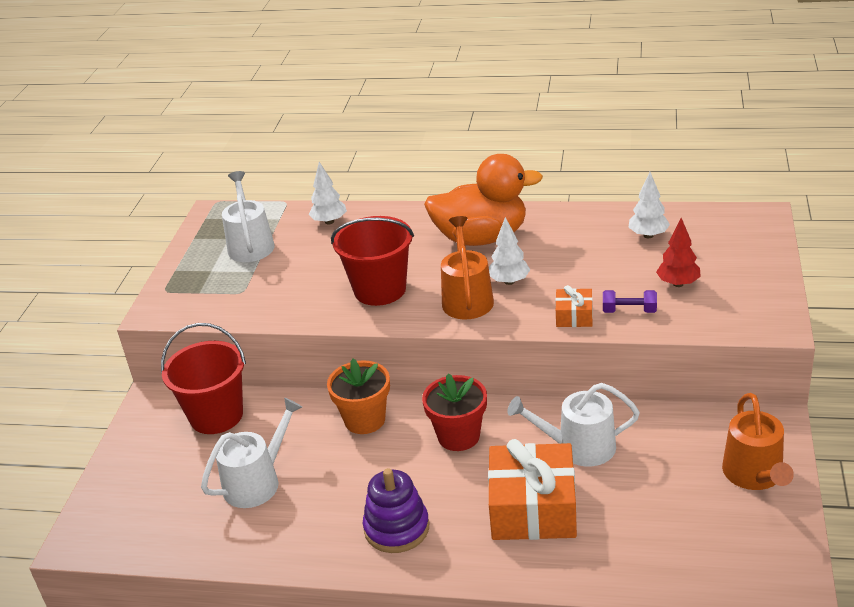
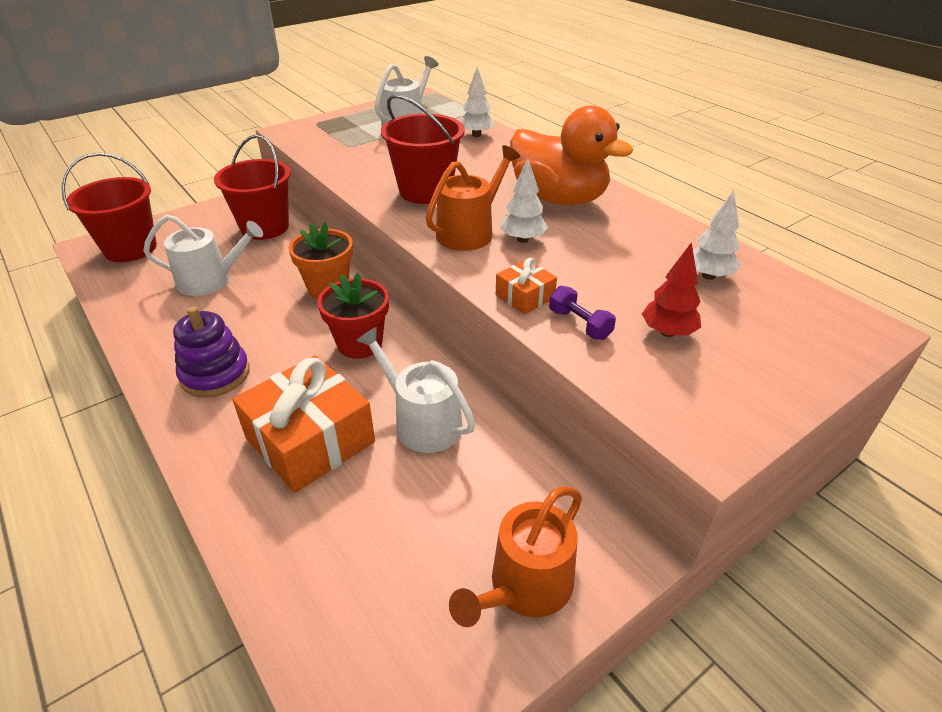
camera: 40 degrees right, 5 degrees up
(125, 514) = (130, 248): none -> red bucket

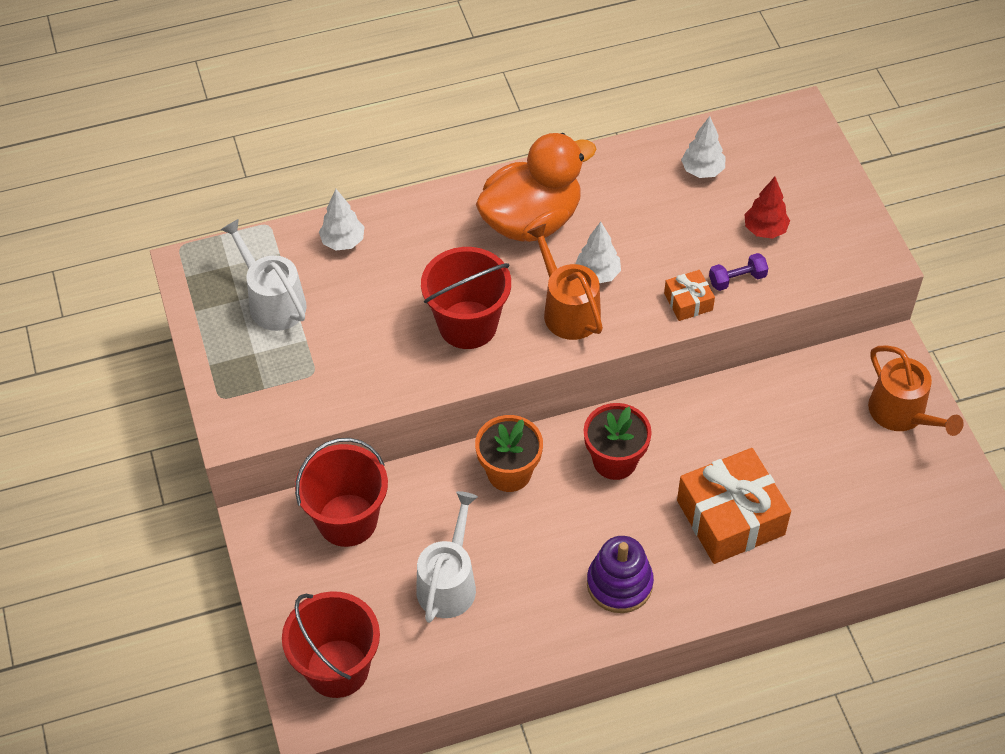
camera: 70 degrees left, 15 degrees up
(422, 422) = (734, 435): white watering can -> none

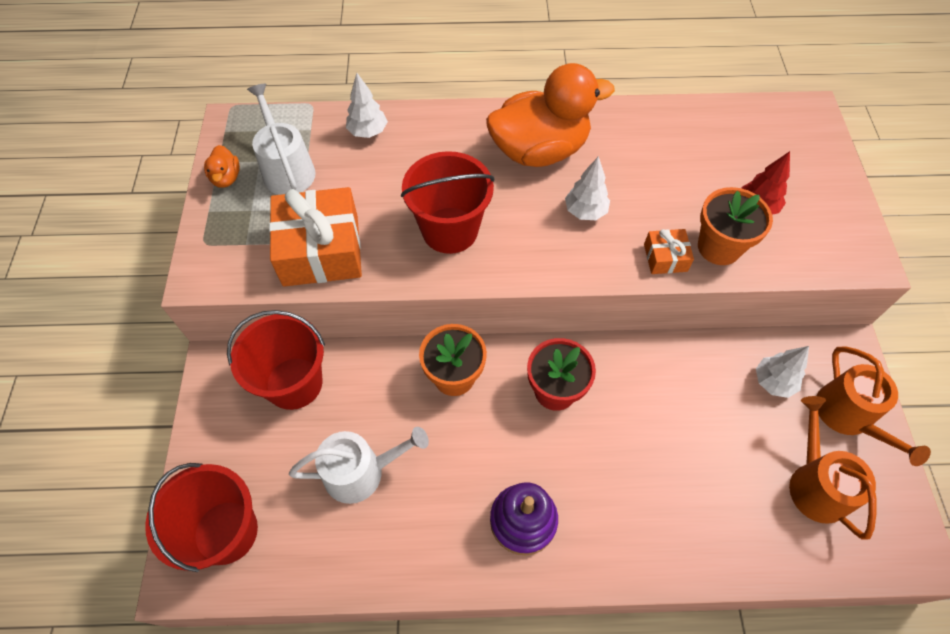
camera: 15 degrees right, 5 degrees up
(211, 326) = (226, 178): none -> orange duck
(448, 583) = (361, 472): white watering can -> white watering can turned 45 degrees clockwise
(567, 310) = (547, 238): orange watering can -> orange watering can (815, 484)
(702, 170) = (709, 141): white tree -> white tree (773, 382)
(730, 517) = (652, 479): orange gift -> orange gift (321, 250)
(737, 279) = (719, 247): purple dumbbell -> orange flower pot

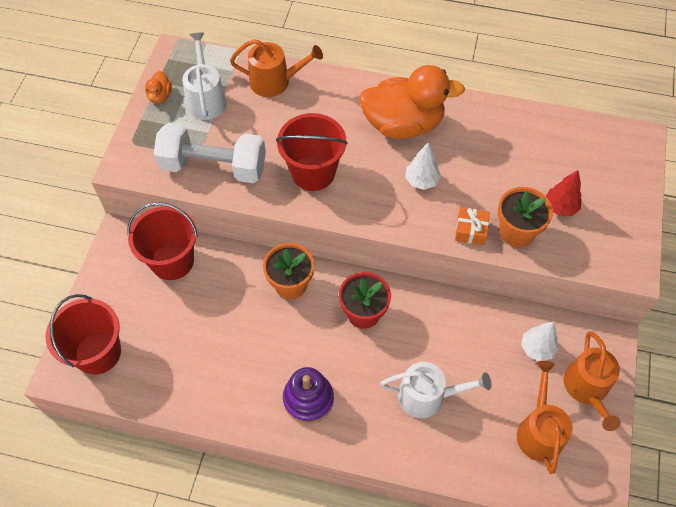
camera: 15 degrees right, 0 degrees up
(321, 250) = (213, 166): orange gift -> white dumbbell
(361, 472) = (202, 336): white watering can -> white watering can (427, 396)
(368, 132) = (275, 82): white tree -> orange watering can

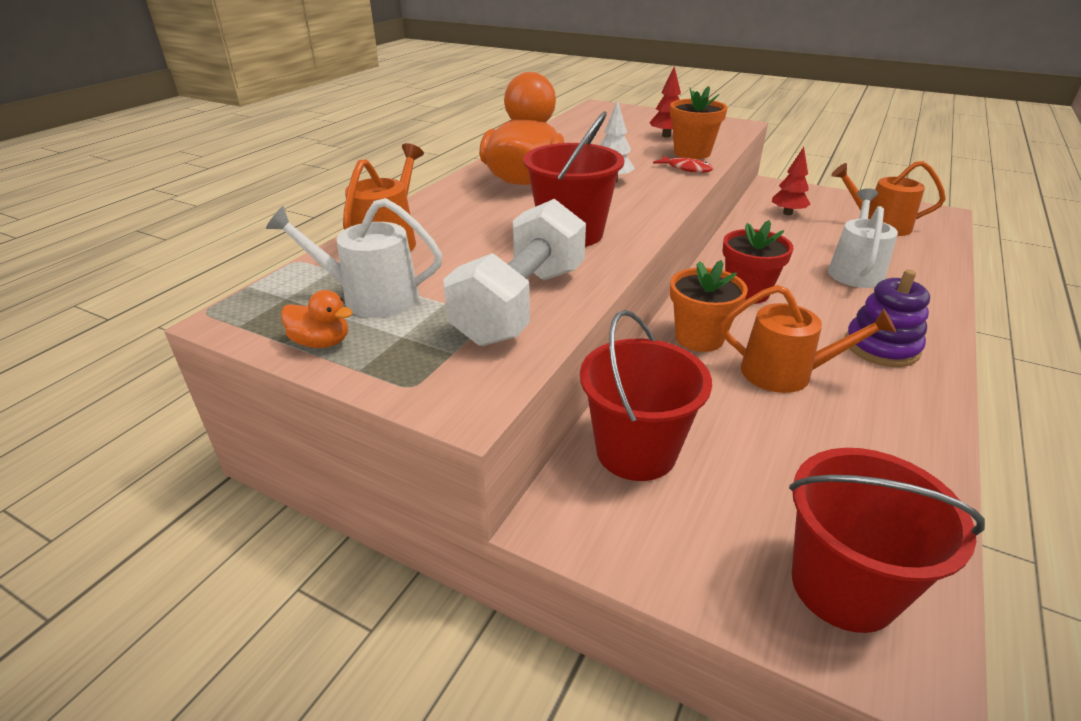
camera: 75 degrees left, 25 degrees down
(471, 230) = (686, 169): orange gift -> red fish
(537, 348) = (787, 213): white tree -> red tree
(587, 388) = (827, 201): orange watering can -> orange watering can (785, 373)

